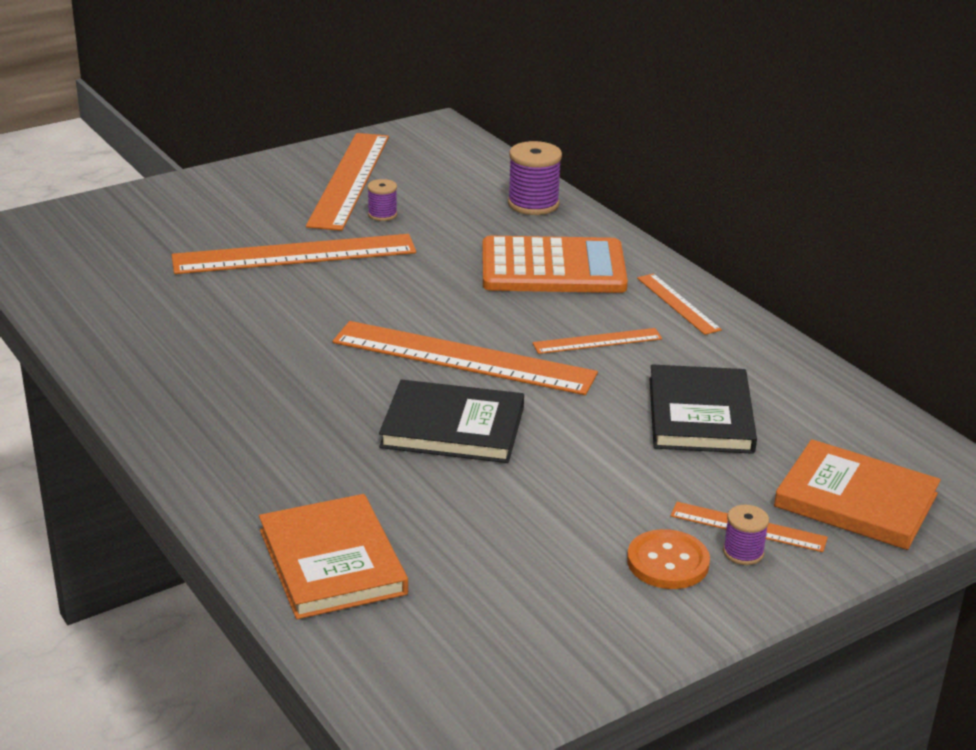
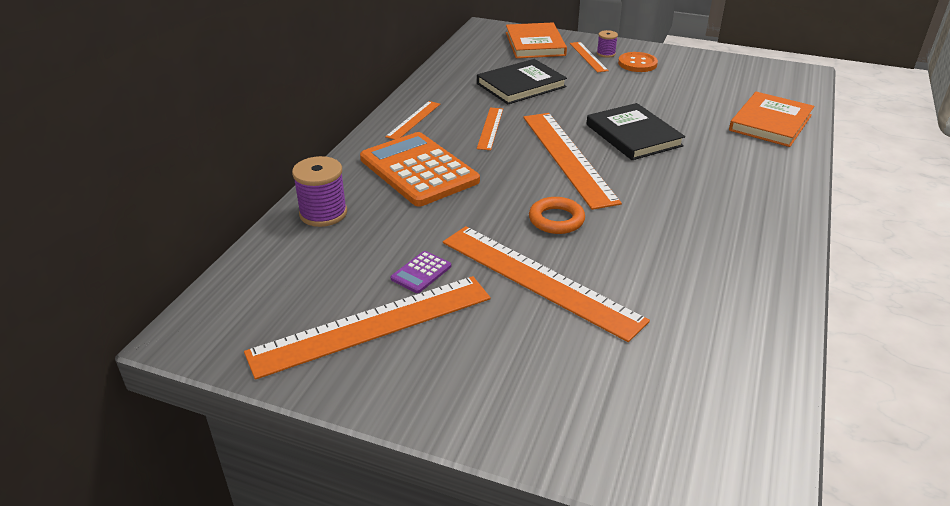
camera: 125 degrees left, 5 degrees up
(361, 298) = (556, 220): none -> orange ring
(382, 214) = (421, 272): purple spool -> purple calculator
(597, 341) = (490, 128): orange ruler -> orange ruler turned 60 degrees clockwise

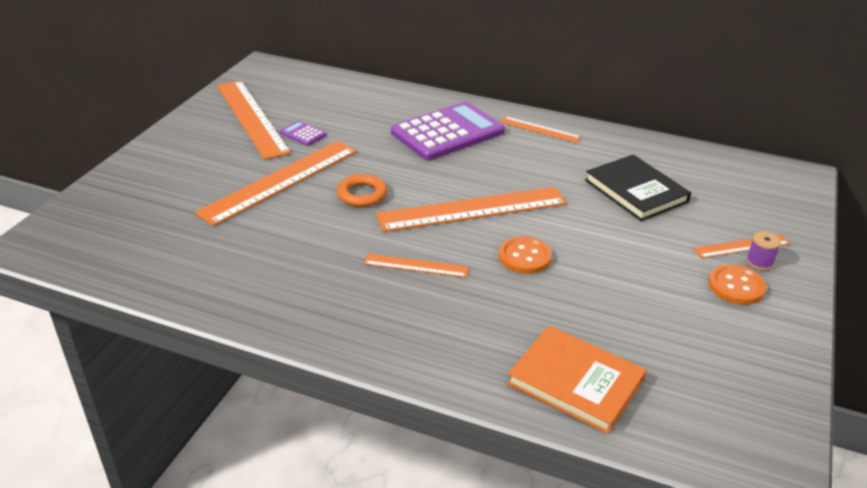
camera: 90 degrees right, 0 degrees up
(323, 213) = (385, 96): purple spool -> none
(419, 170) = (447, 132): orange calculator -> purple calculator
(490, 128) = (529, 168): orange ruler -> orange ruler (416, 265)
(535, 44) = (764, 207): orange book -> none
(633, 135) = (524, 257): black book -> orange button

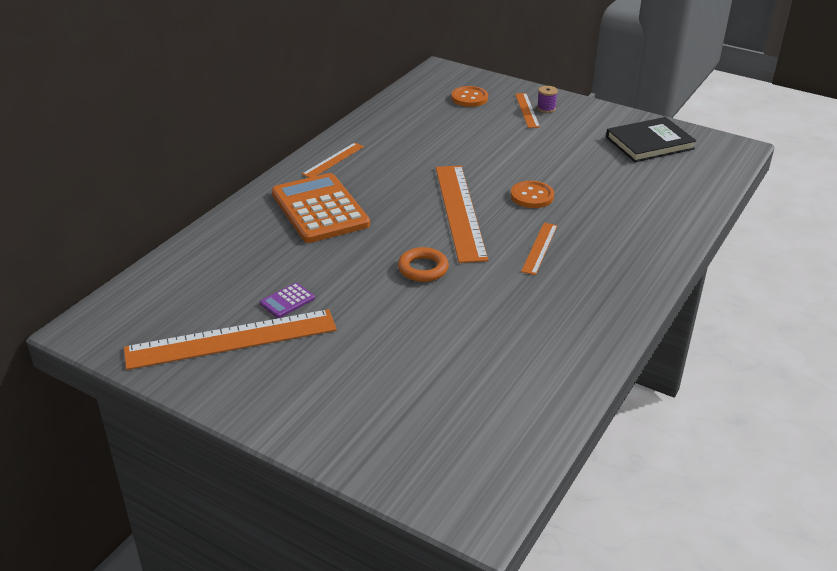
camera: 80 degrees left, 0 degrees up
(280, 181) = (384, 319): orange ruler -> none
(447, 132) = (320, 209): purple calculator -> orange calculator
(575, 382) = (672, 197): orange book -> none
(636, 191) = (448, 134): black book -> black book (649, 143)
(736, 286) = (572, 122): orange button -> orange button (469, 98)

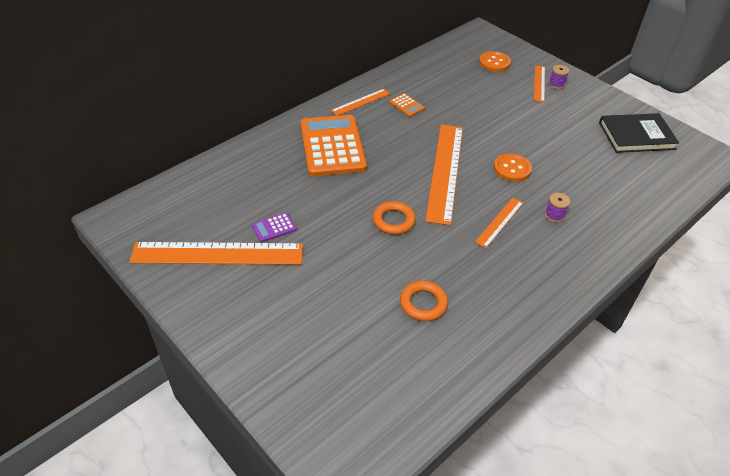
camera: 15 degrees right, 10 degrees up
(388, 155) = (406, 105): none -> orange calculator
(490, 339) = (423, 303): none -> orange ring
(595, 231) = (554, 215): none -> purple spool

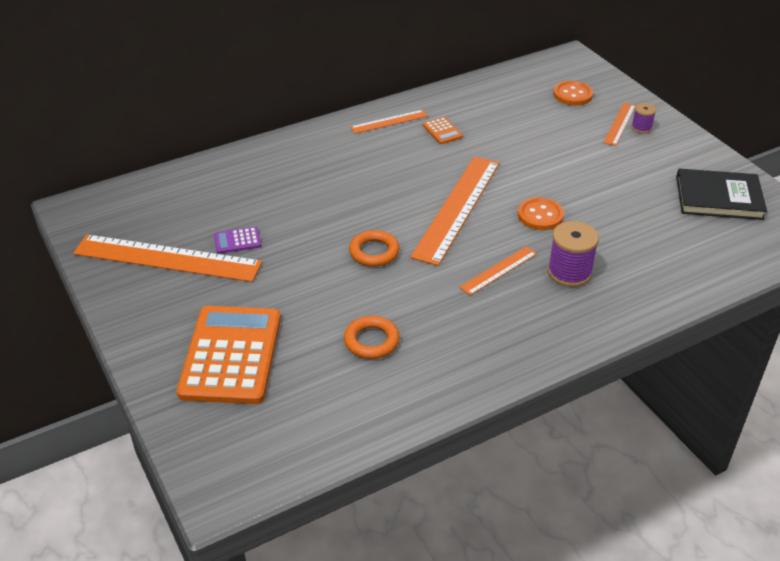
camera: 15 degrees right, 5 degrees down
(332, 146) = (336, 165): orange calculator -> orange calculator (231, 355)
(554, 215) = (569, 272): purple spool -> purple spool, size x1.79

